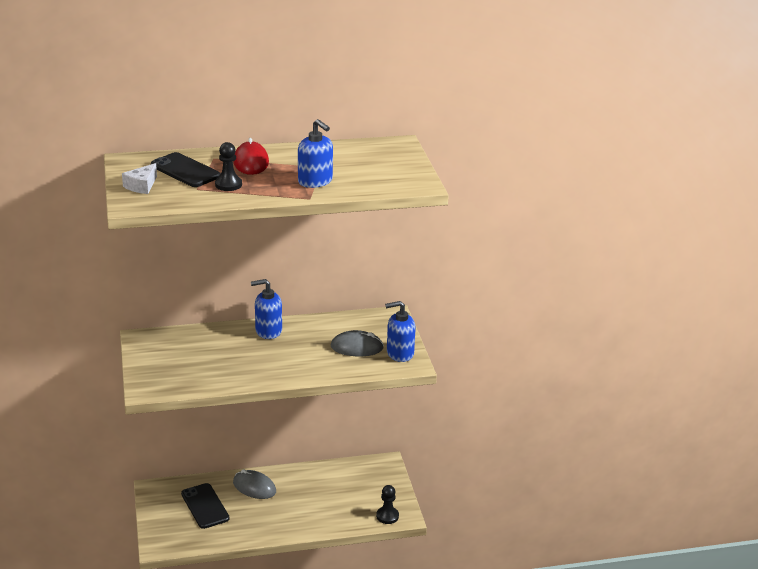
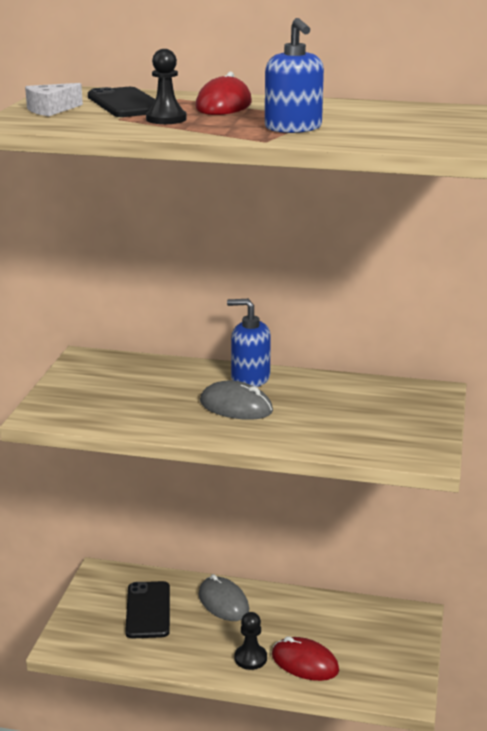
camera: 25 degrees right, 5 degrees down
(330, 513) = (305, 663): none -> red mouse
(357, 347) = (359, 420): grey mouse -> grey mouse (236, 406)
(387, 516) = (383, 689): black pawn -> black pawn (250, 658)
(399, 353) = (418, 439): blue soap dispenser -> none

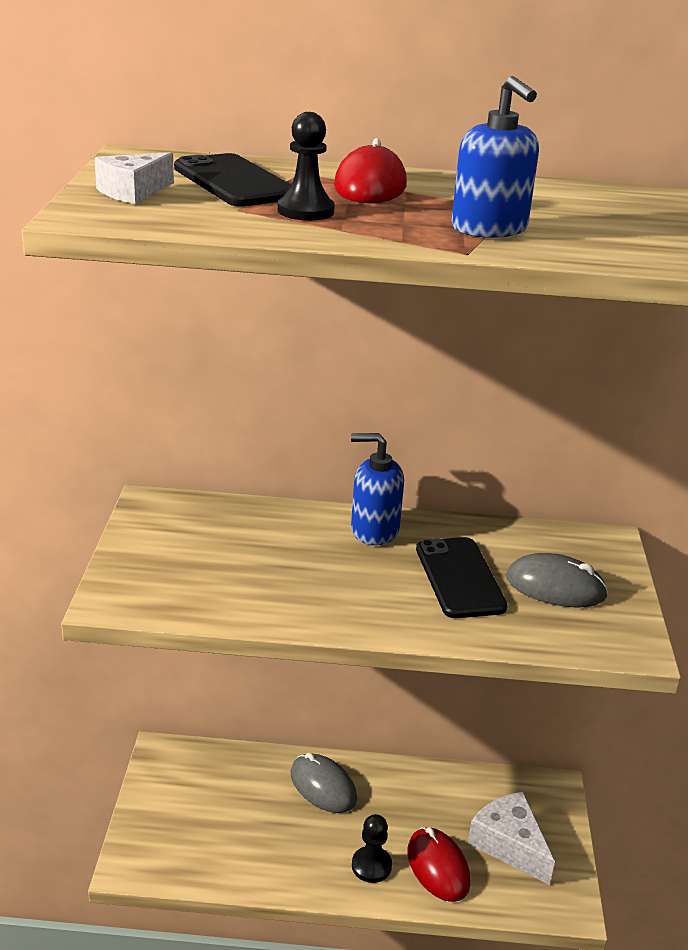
camera: 10 degrees left, 5 degrees up
(148, 610) = (232, 804): black phone -> black phone (459, 578)
(236, 406) = (369, 575): grey mouse -> grey mouse (555, 587)
(305, 663) = (438, 867): red mouse -> red mouse turned 45 degrees clockwise
(368, 651) = (509, 844): none -> white cheese

